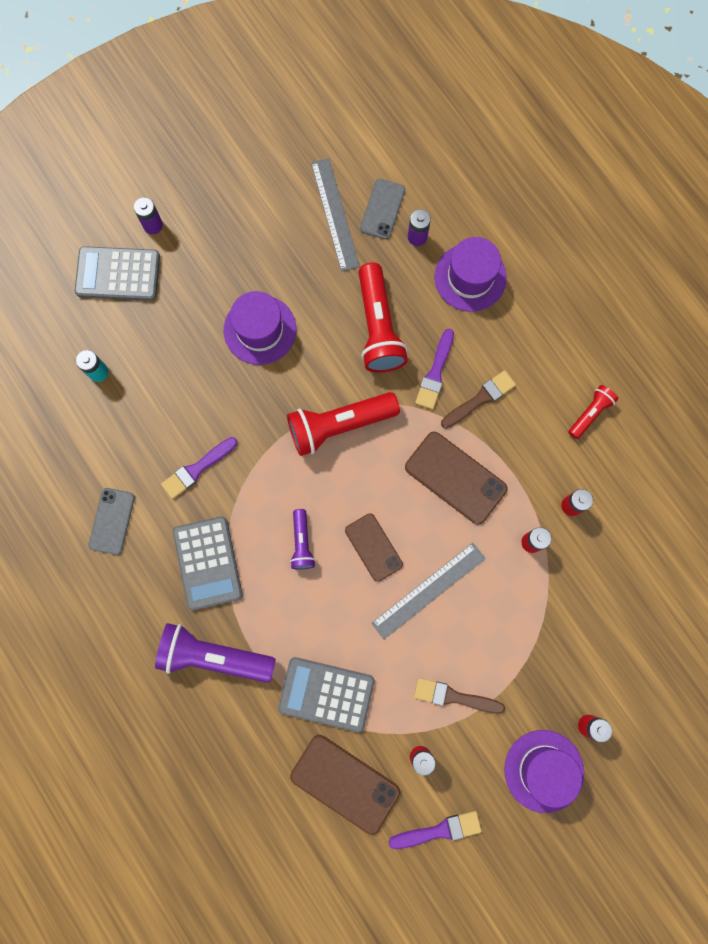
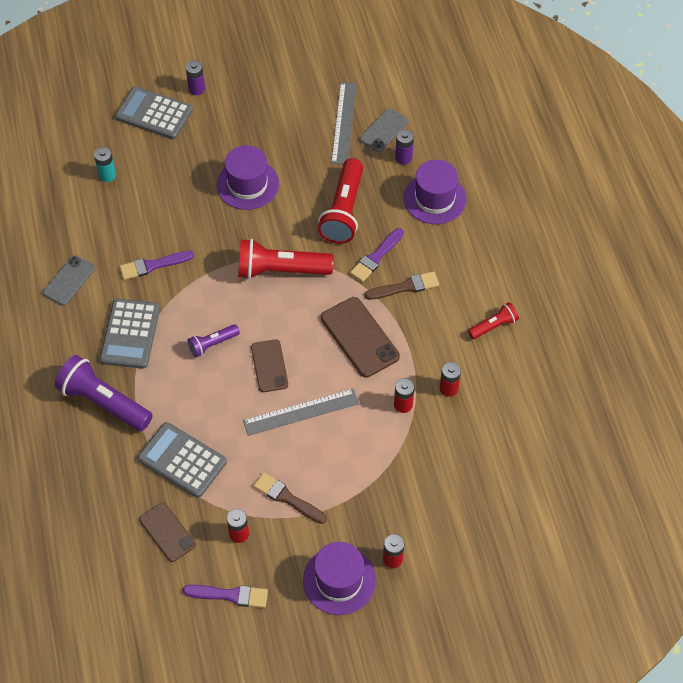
camera: 20 degrees right, 20 degrees down
(302, 543) = (212, 344): purple flashlight -> purple flashlight turned 45 degrees clockwise
(345, 783) = (167, 532): brown phone -> brown phone, size x0.65

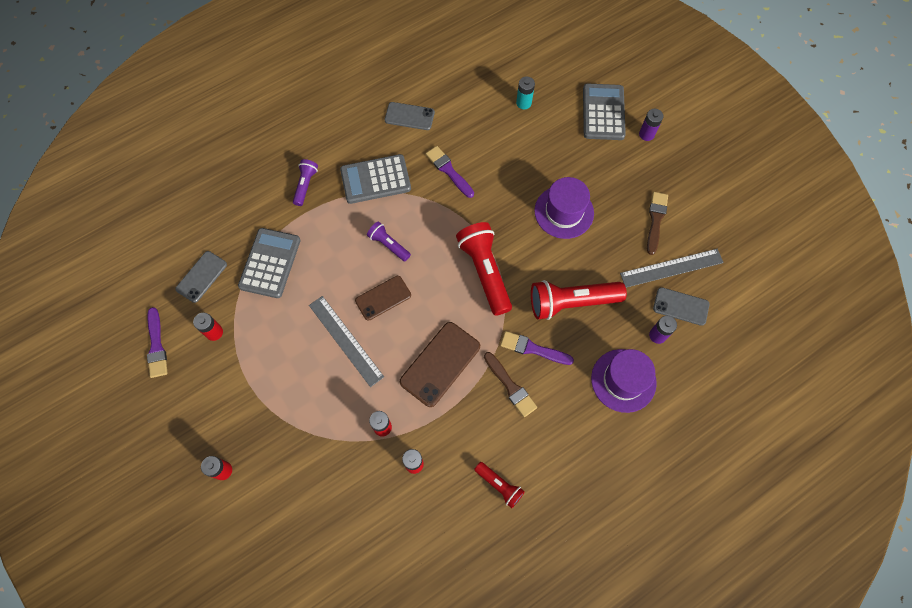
camera: 70 degrees right, 10 degrees up
(103, 402) = (305, 185): purple flashlight -> purple flashlight, size x0.53
(167, 532) = (201, 277): brown phone -> grey phone
(287, 498) = (258, 359): brown brush -> brown brush (655, 220)
(339, 580) = (191, 430): purple hat -> none

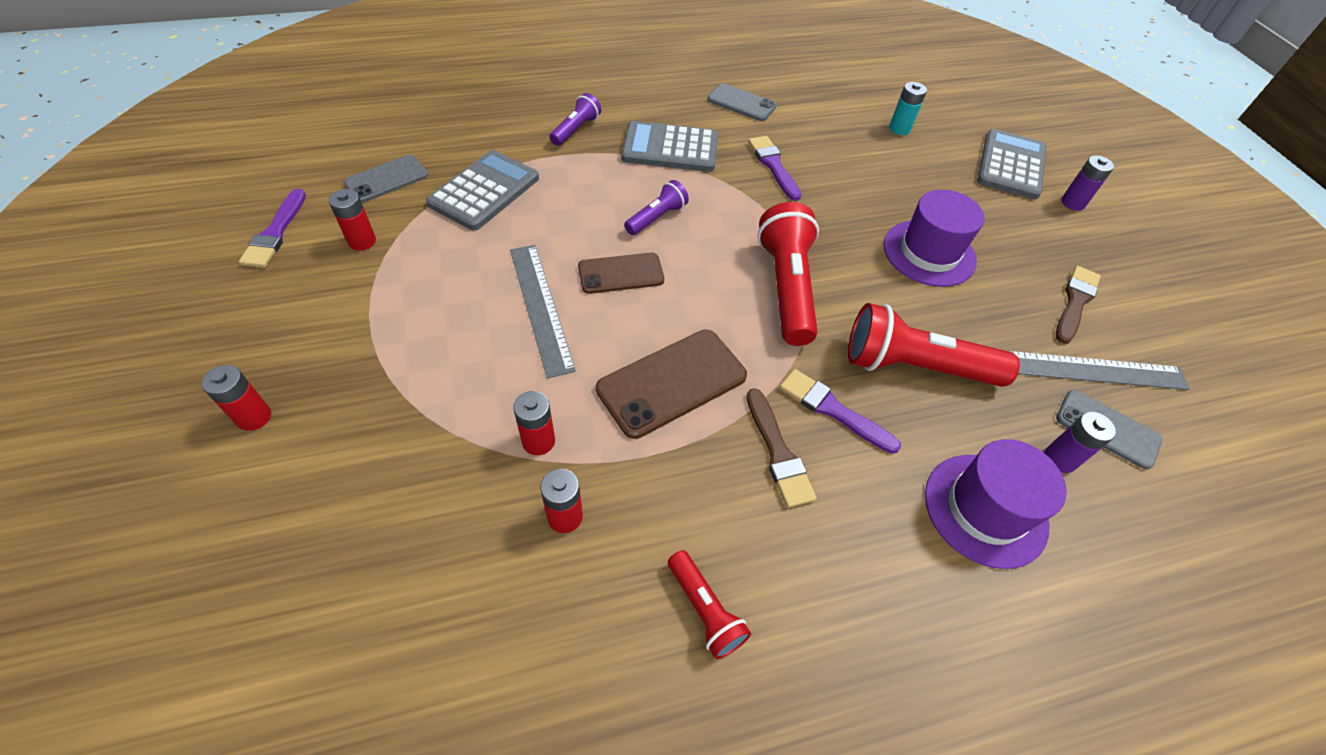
camera: 15 degrees right, 15 degrees down
(388, 245) = (656, 217): purple flashlight -> purple flashlight turned 75 degrees clockwise

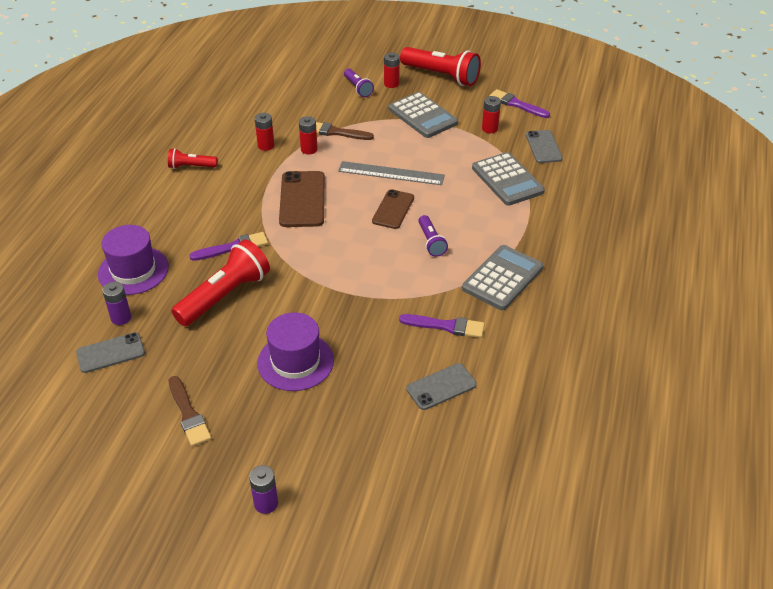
camera: 125 degrees right, 10 degrees down
(576, 129) = (554, 239): purple flashlight -> purple flashlight (358, 88)
(741, 103) = (541, 348): grey phone -> grey phone (441, 387)
(778, 452) = (231, 217): brown brush -> brown brush (336, 132)
(786, 287) = (326, 272): red flashlight -> red flashlight (442, 76)
(899, 129) = (442, 441): turquoise battery -> none
(1011, 165) = (340, 494): grey calculator -> grey calculator (423, 116)
(1095, 370) = (141, 380): grey ruler -> none

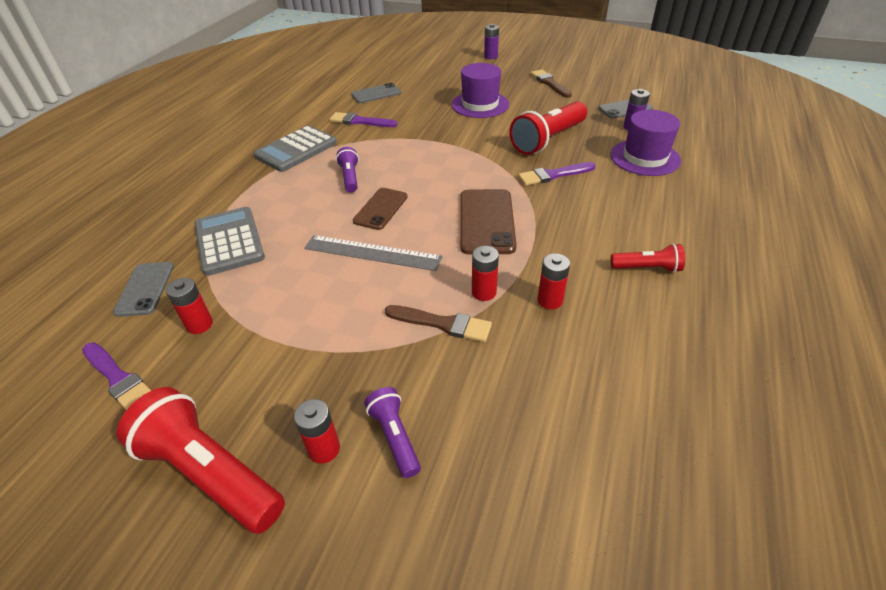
camera: 175 degrees left, 0 degrees up
(423, 116) = (293, 355): grey calculator -> none

